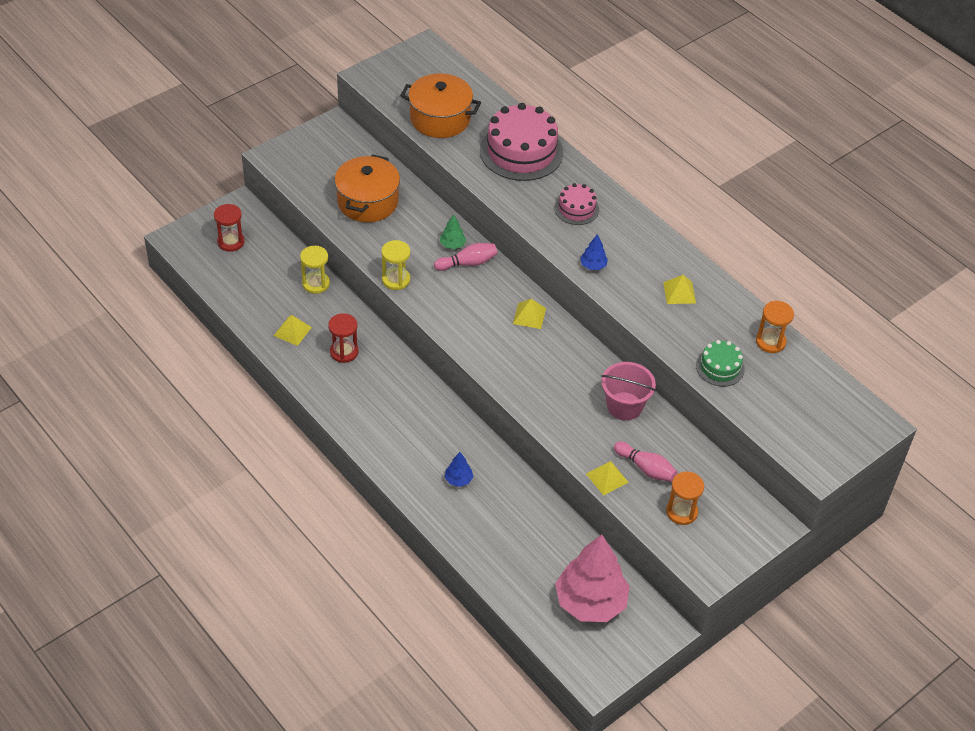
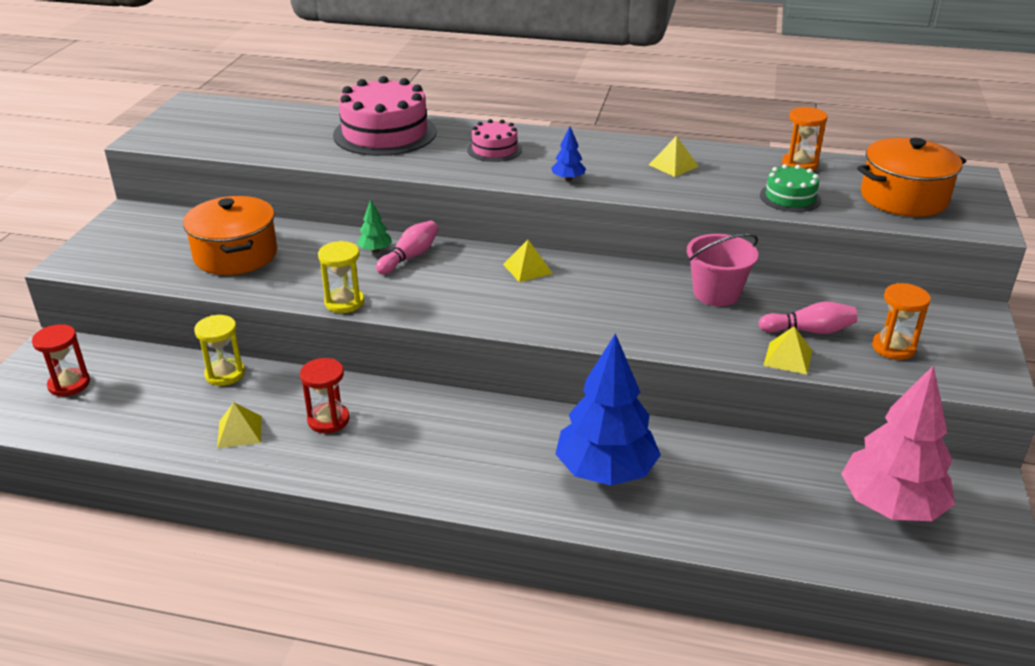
camera: 35 degrees left, 15 degrees down
(440, 119) = (267, 140): orange pot -> orange pot (903, 198)
(458, 480) = (605, 471): blue tree -> blue tree, size x2.43

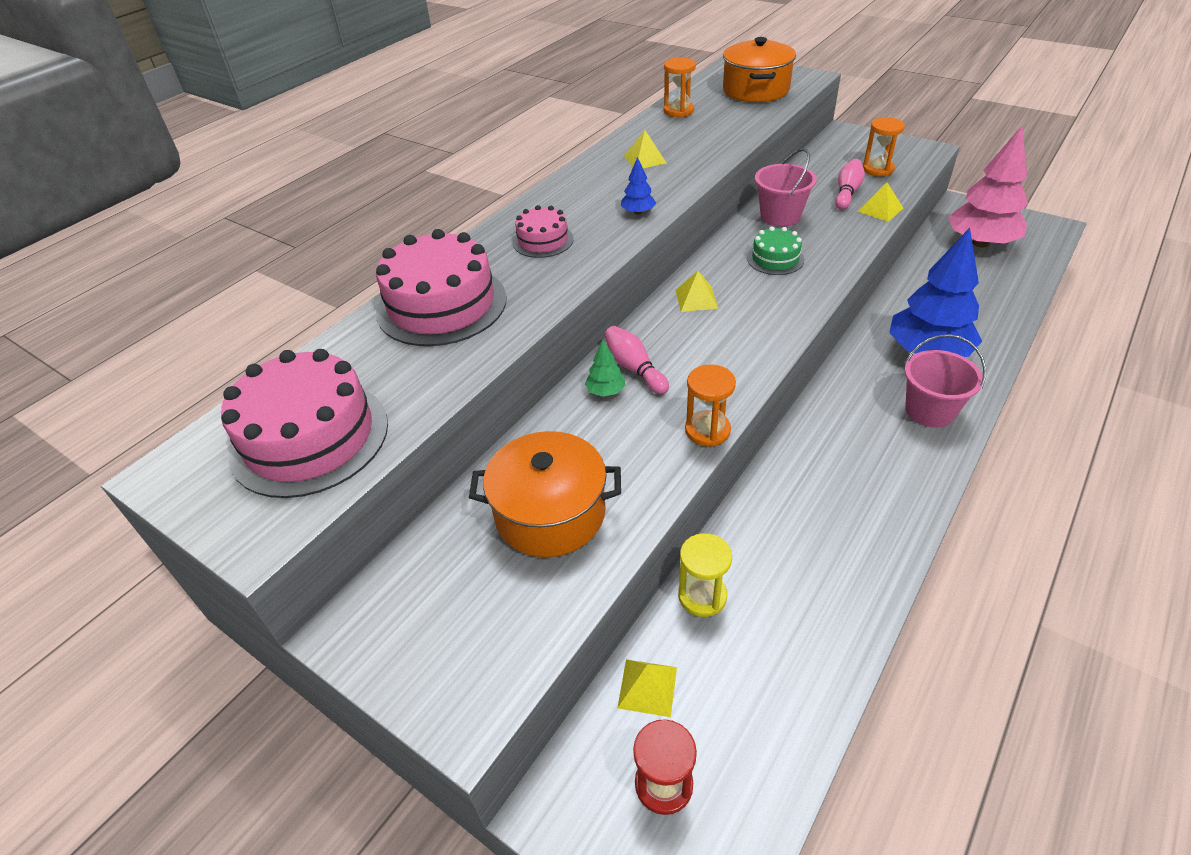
camera: 65 degrees left, 10 degrees up
(230, 129) = (310, 437): none -> pink cake
(239, 431) = (820, 593): yellow pyramid -> yellow pyramid (647, 687)
(328, 420) = (817, 513): red hourglass -> none
(344, 302) = (707, 430): yellow hourglass -> orange hourglass
(502, 479) = (929, 411): none -> pink bucket
(790, 197) = (732, 126): green cake -> green cake (775, 259)

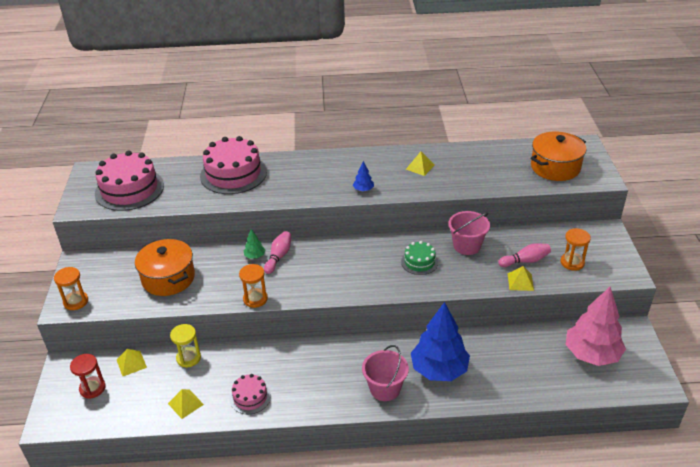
camera: 50 degrees right, 5 degrees down
(543, 240) = (308, 174): pink cake -> pink cake (250, 397)
(678, 111) = (490, 152): orange hourglass -> orange hourglass (76, 301)
(696, 299) = (353, 251): yellow pyramid -> yellow pyramid (185, 404)

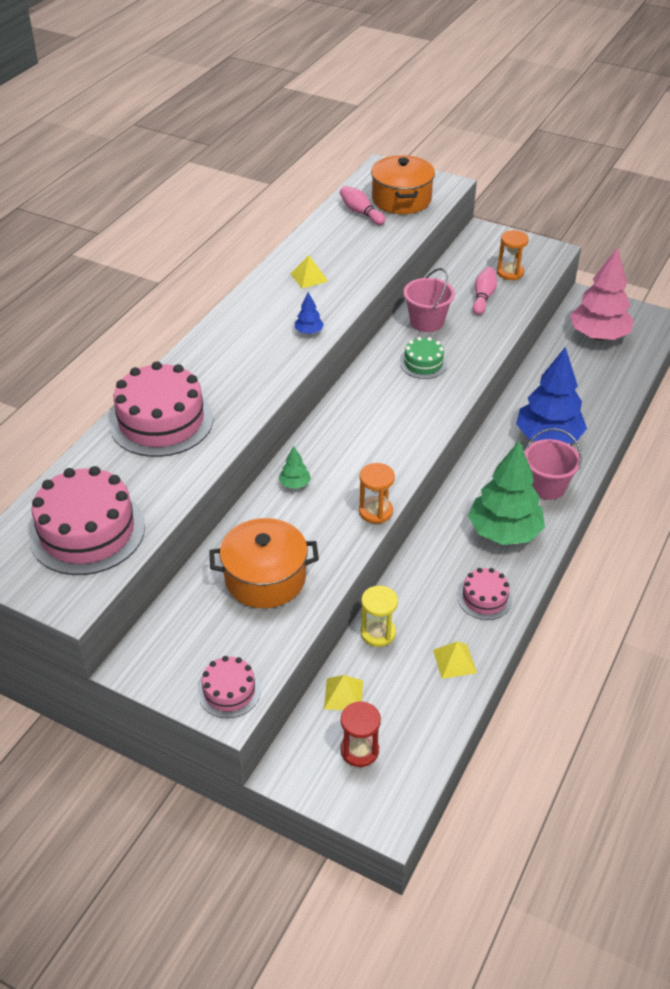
camera: 60 degrees left, 5 degrees up
(76, 301) = (229, 691): orange hourglass -> pink cake
(278, 257) = (315, 464): pink bowling pin -> pink bowling pin (361, 213)
(320, 383) = (504, 532): none -> green tree
(520, 282) = (510, 314): yellow pyramid -> none

